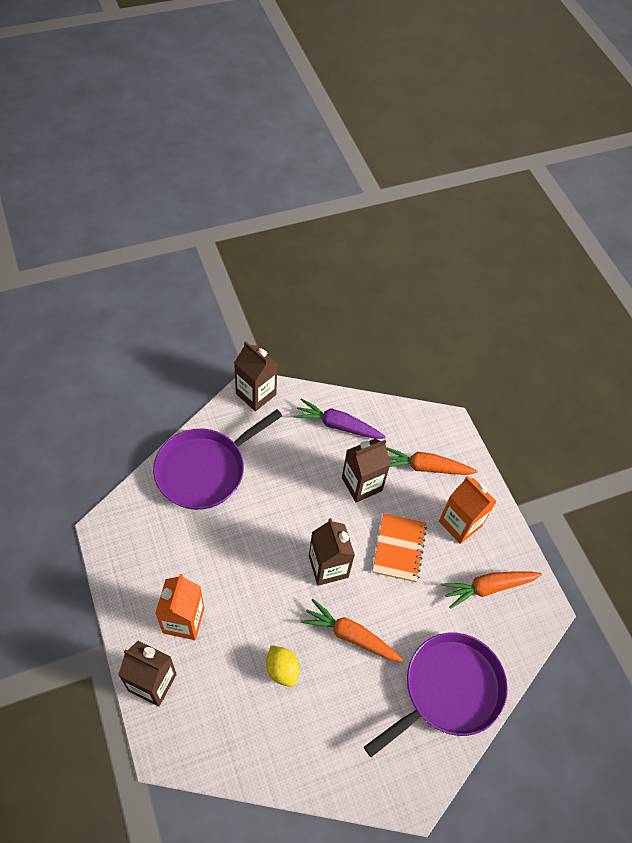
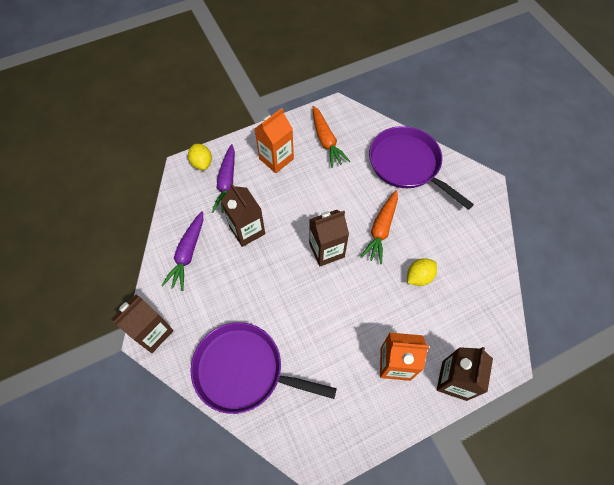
camera: 90 degrees left, 5 degrees up
(204, 470) = (243, 370): purple pan -> purple pan turned 150 degrees clockwise
(399, 548) = (303, 200): orange notebook -> none
(425, 467) = (227, 183): orange carrot -> purple carrot
(454, 442) = (202, 163): none -> yellow lemon

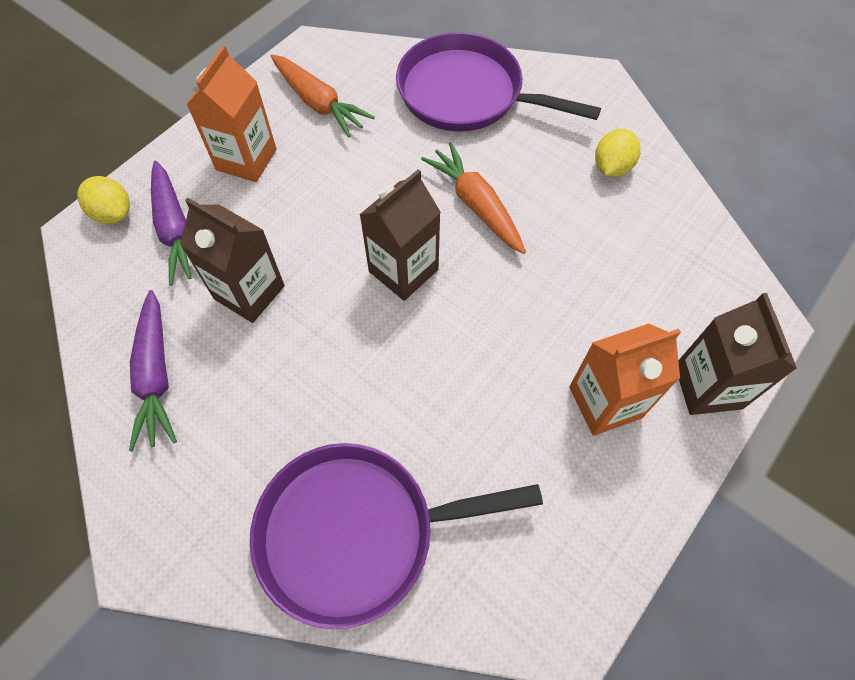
camera: 25 degrees left, 0 degrees up
(152, 332) = (150, 545): brown carton -> none
(381, 230) = (476, 205): orange carrot -> orange carrot turned 150 degrees clockwise
(419, 277) = (571, 252): yellow lemon -> yellow lemon (612, 167)

